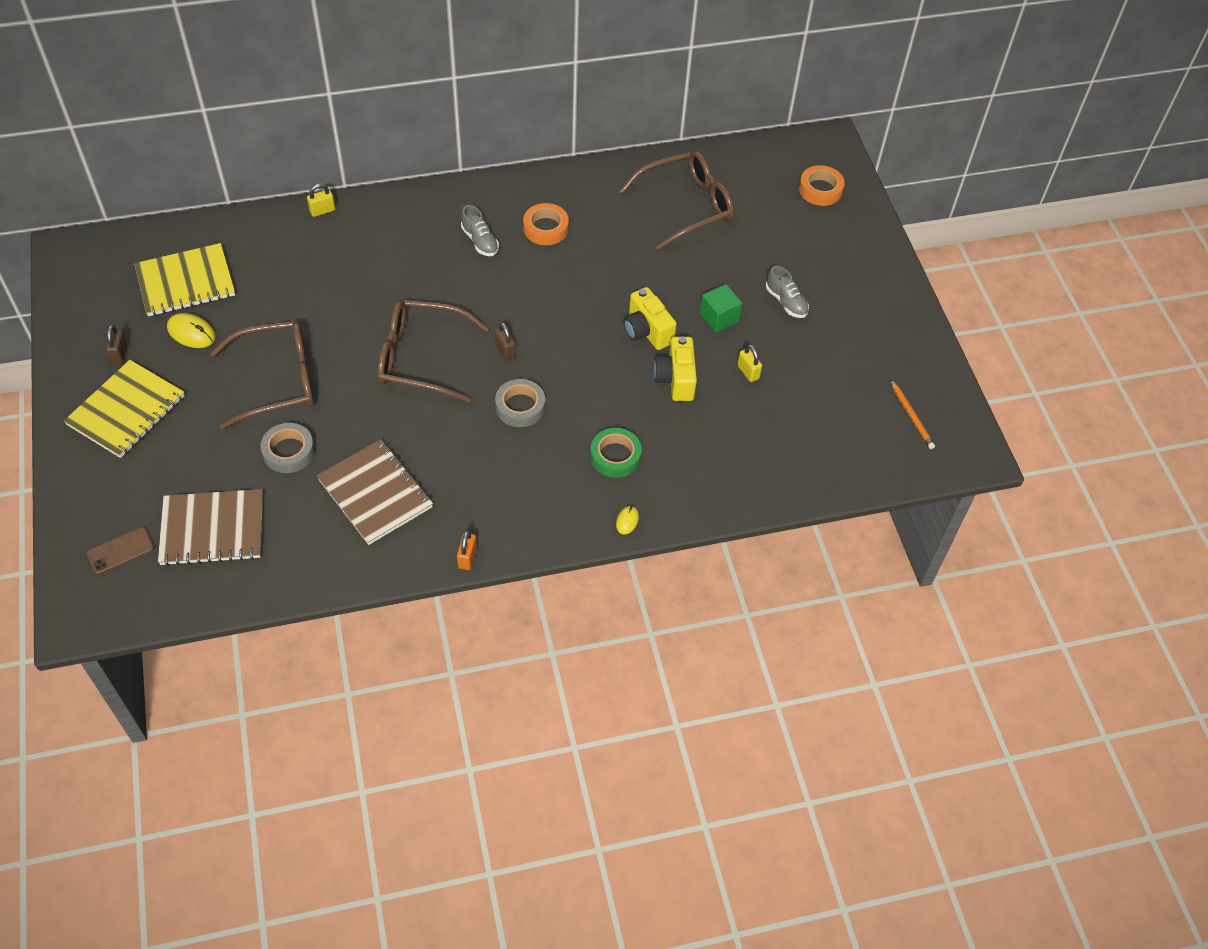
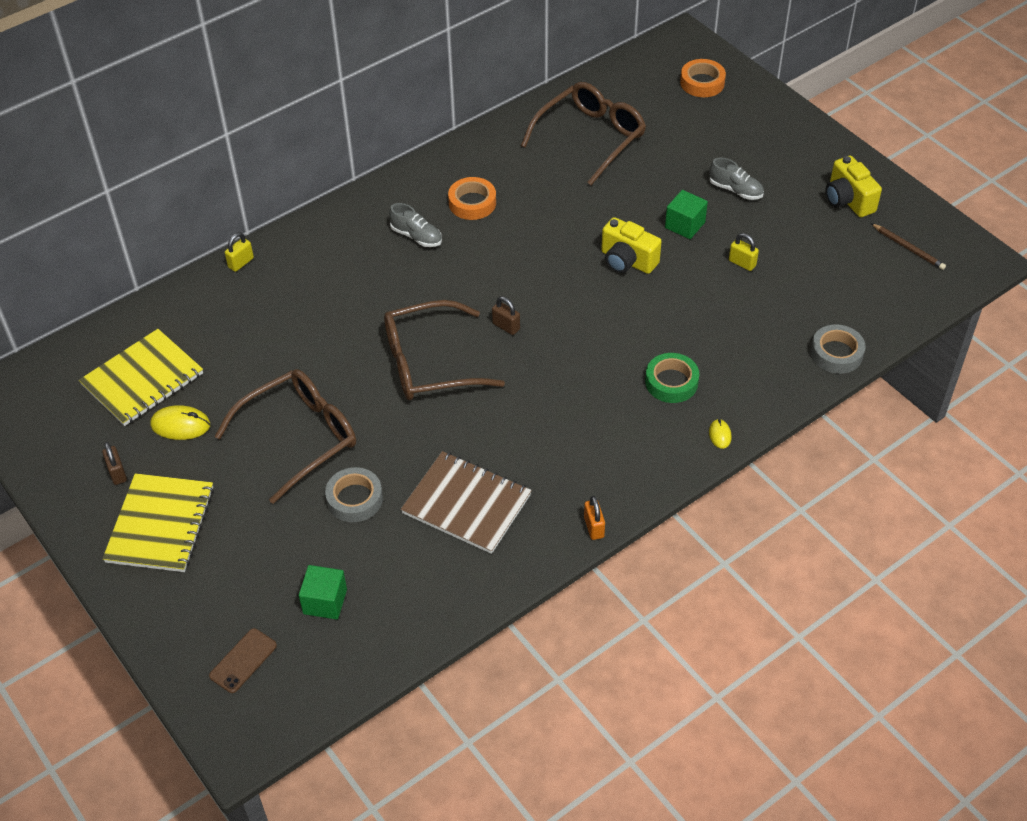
camera: 20 degrees left, 5 degrees down
(212, 529) = (325, 601): brown notebook -> green cube
(520, 407) = (554, 372): grey tape -> grey tape (836, 353)
(675, 379) = (681, 293): yellow camera -> yellow camera (848, 200)
(911, 416) = (908, 248): orange pencil -> brown pencil

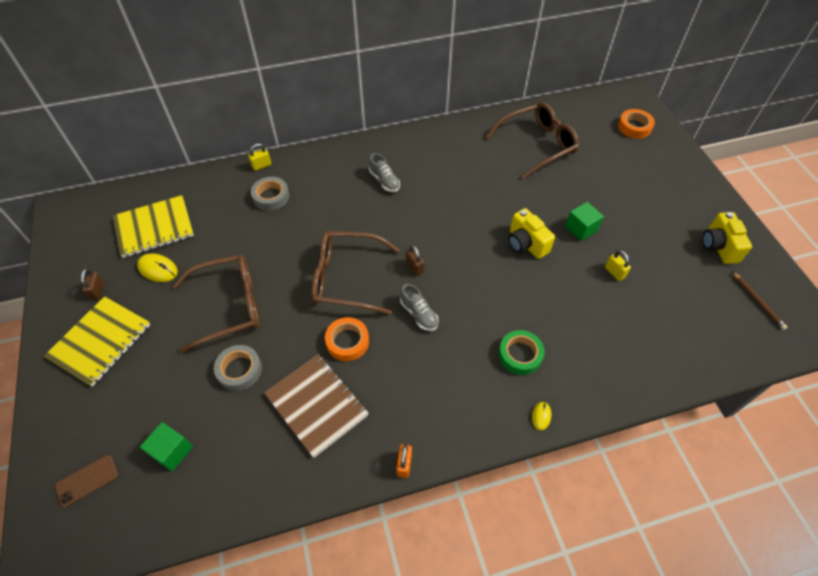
camera: 20 degrees right, 5 degrees up
(472, 203) = (434, 168): orange tape -> orange tape (347, 341)
(735, 190) = (630, 213): grey shoe -> grey shoe (419, 314)
(836, 353) = (666, 375): grey tape -> grey tape (271, 196)

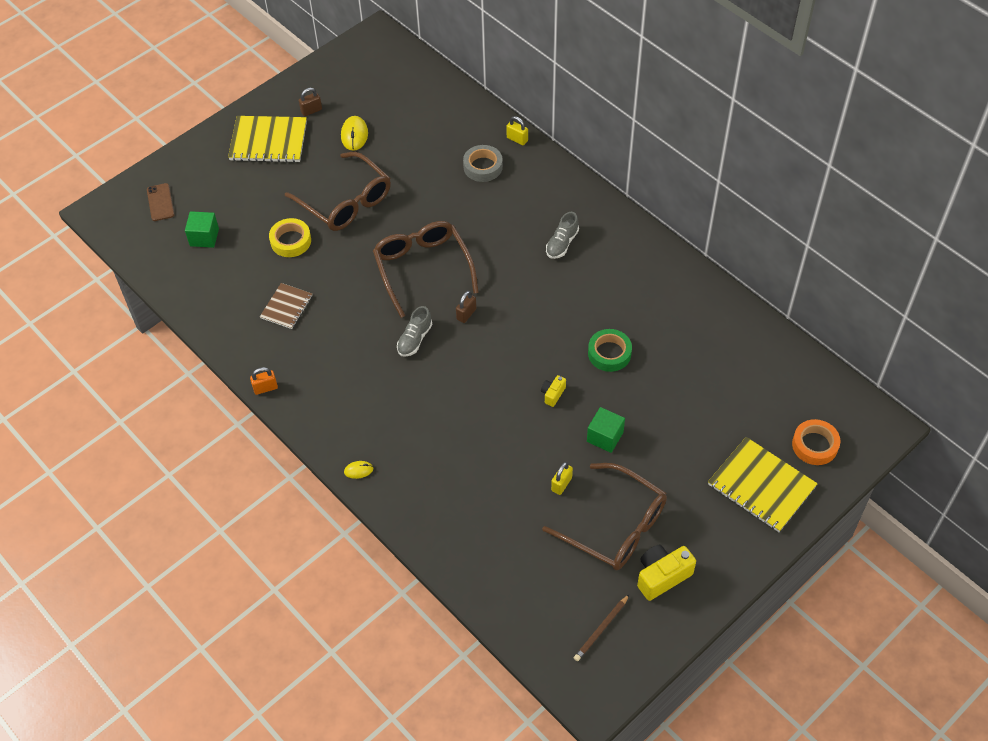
camera: 65 degrees right, 0 degrees up
(87, 480) = (160, 202): brown phone -> brown phone turned 45 degrees clockwise
(154, 227) = (395, 106): yellow notebook -> yellow notebook (761, 486)
(239, 370) = (291, 241): grey tape -> yellow tape
(316, 405) = (286, 307): brown notebook -> brown notebook, size x0.58
(347, 341) = (356, 300): orange tape -> none
(520, 355) = (414, 433): green tape -> green tape (609, 353)
(526, 243) = (552, 394): yellow camera -> yellow camera, size x0.54
(537, 145) = (710, 356): brown glasses -> brown glasses (615, 526)

